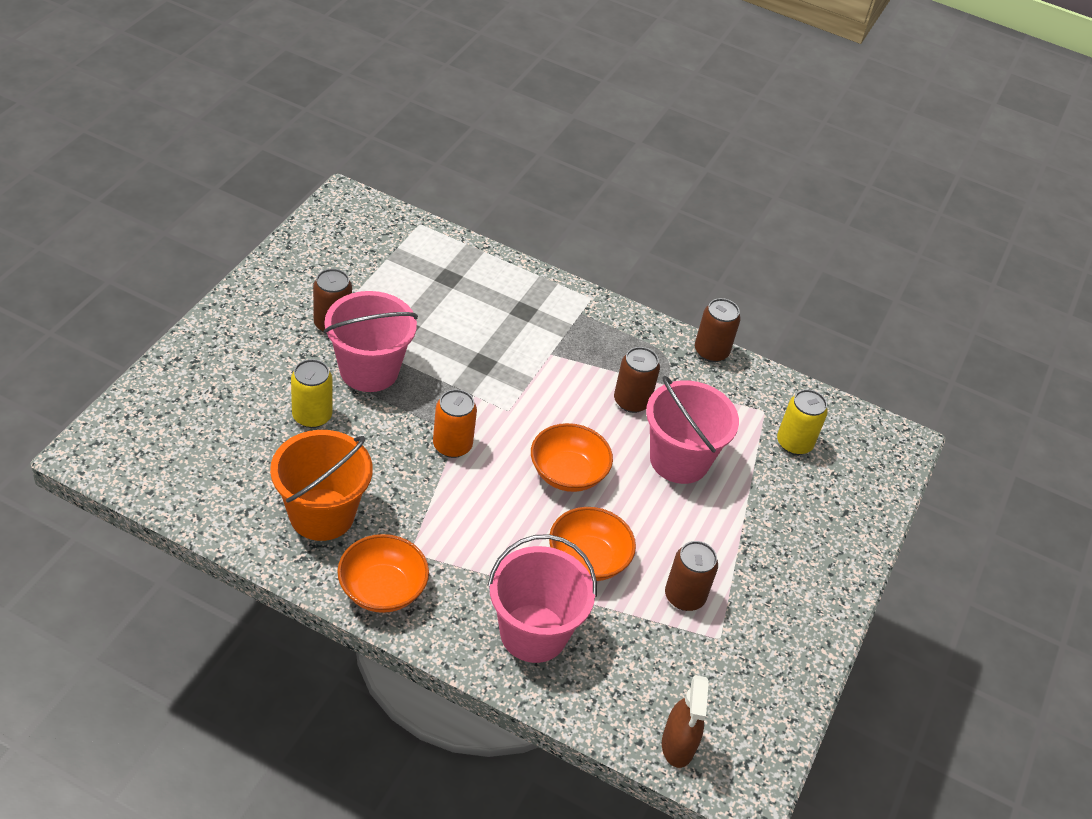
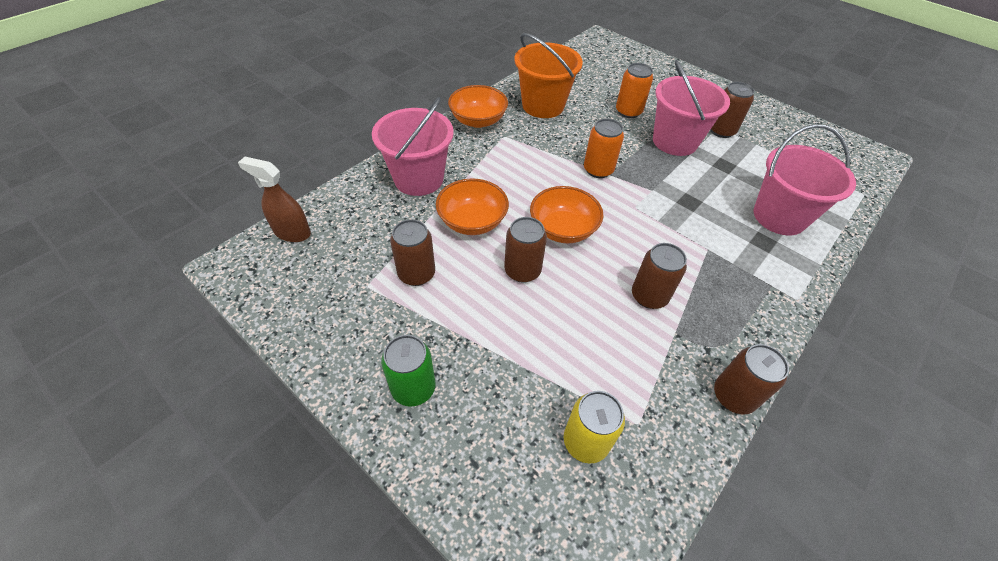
camera: 110 degrees right, 5 degrees up
(312, 416) = (628, 111): yellow can -> orange can
(641, 503) = (522, 271): none -> brown can
(679, 460) = (570, 314): pink bucket -> pink bucket (779, 216)
(807, 567) = (413, 388): none -> green can

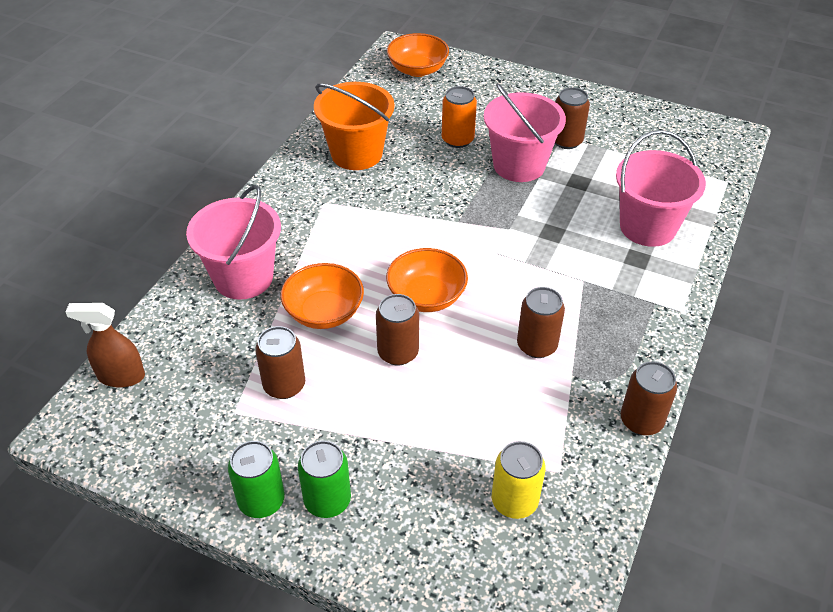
camera: 15 degrees left, 5 degrees down
(357, 371) = (261, 500): none -> green can
(478, 120) = (286, 190): orange bowl -> orange bowl (417, 69)
(598, 170) = (444, 219): orange can -> none

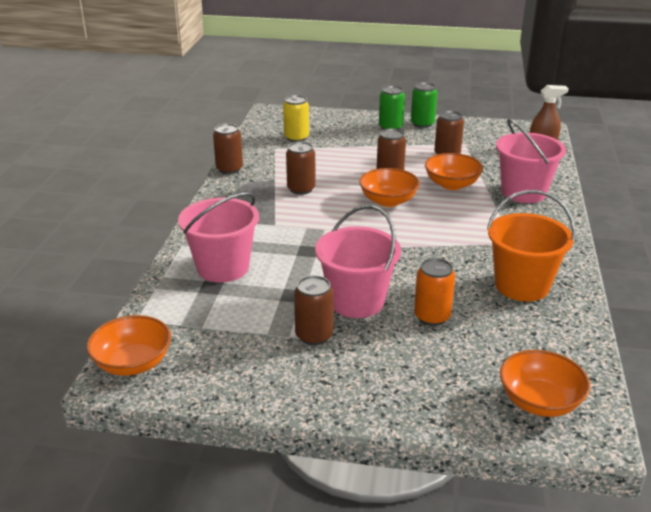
camera: 165 degrees right, 15 degrees down
(720, 144) = (133, 363): none -> orange bowl

